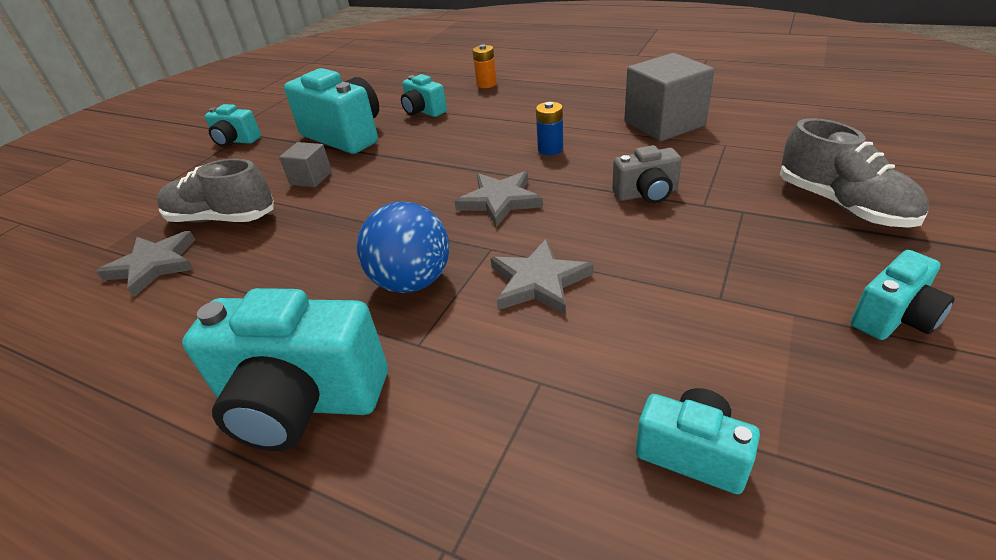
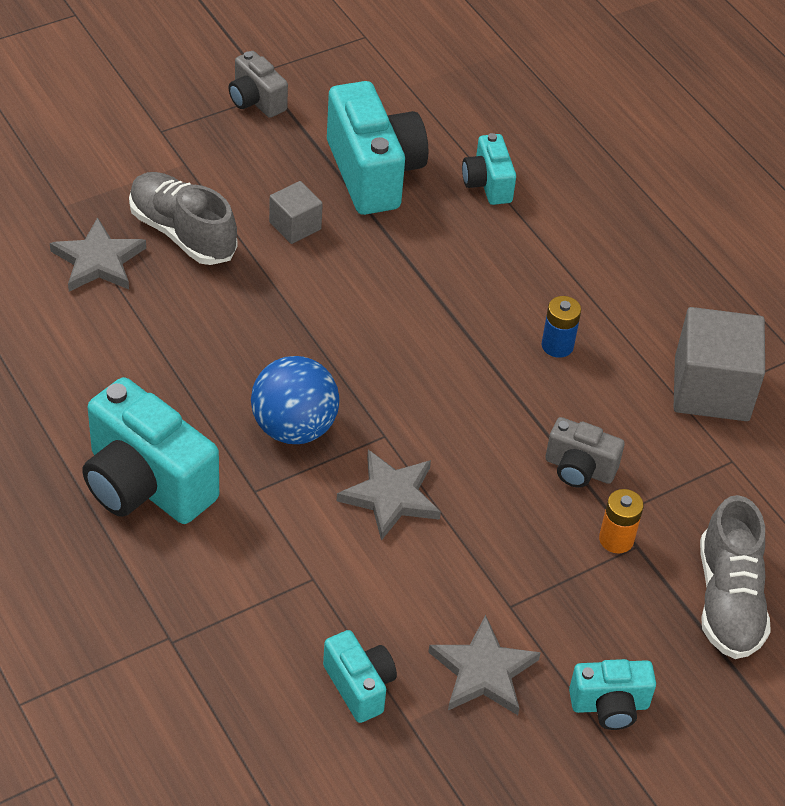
camera: 25 degrees right, 10 degrees up
(236, 141) = (256, 101): turquoise camera -> grey camera
(486, 84) = (601, 178): orange battery -> orange battery (616, 539)
(500, 201) = (442, 384): grey star -> grey star (483, 671)

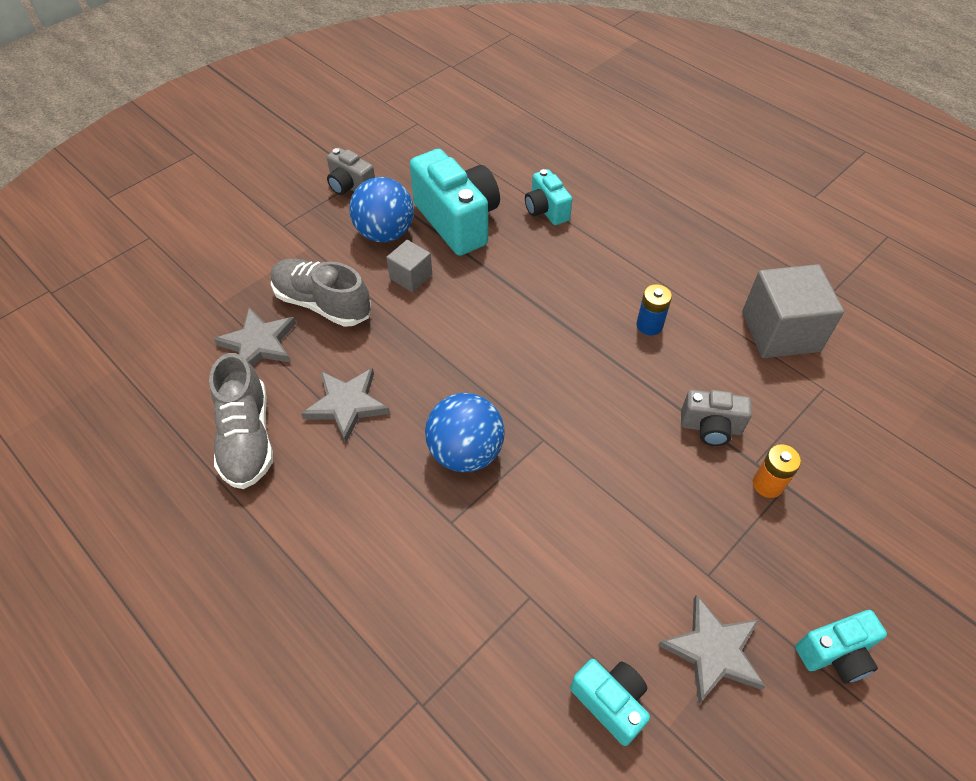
camera: 10 degrees left, 5 degrees up
(146, 484) = (353, 542): turquoise camera -> none
(280, 168) = (385, 233): none -> blue ball
(391, 497) = (568, 496): grey star -> grey star (347, 405)
(728, 600) = (882, 516): grey shoe -> grey shoe (247, 438)

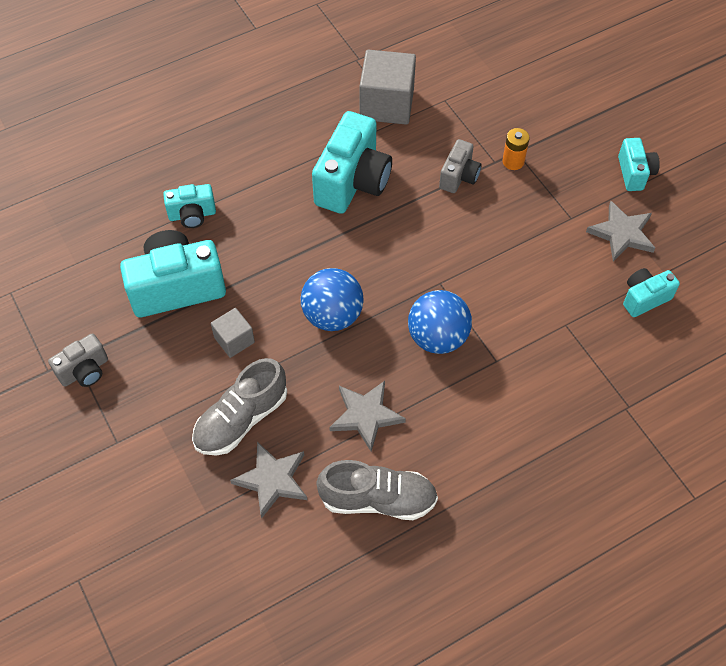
camera: 75 degrees left, 5 degrees up
(385, 233) = (168, 351): blue ball -> blue ball (332, 315)
(649, 325) = (353, 182): blue battery -> turquoise camera

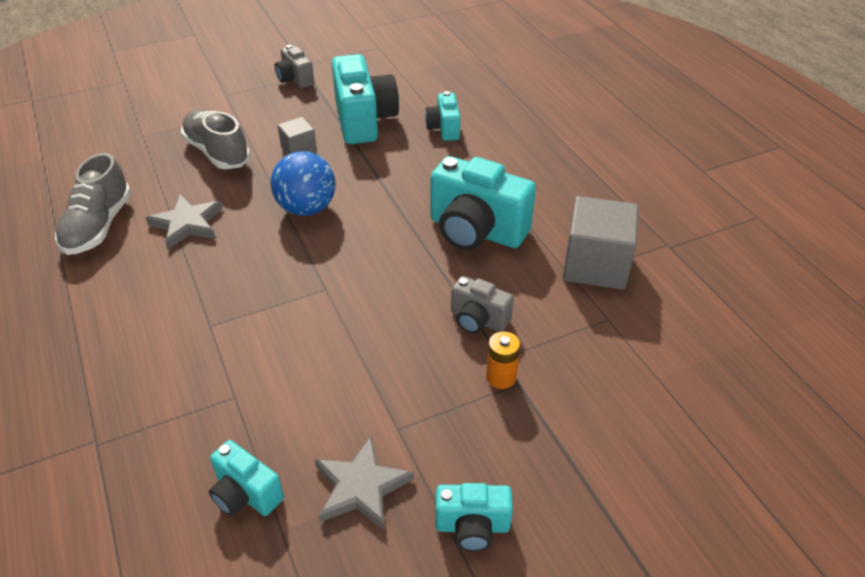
camera: 95 degrees right, 15 degrees down
(272, 480) = (151, 167): grey star -> none
(437, 337) = (255, 281): blue ball -> none
(644, 298) = (246, 494): turquoise camera -> turquoise camera turned 150 degrees clockwise

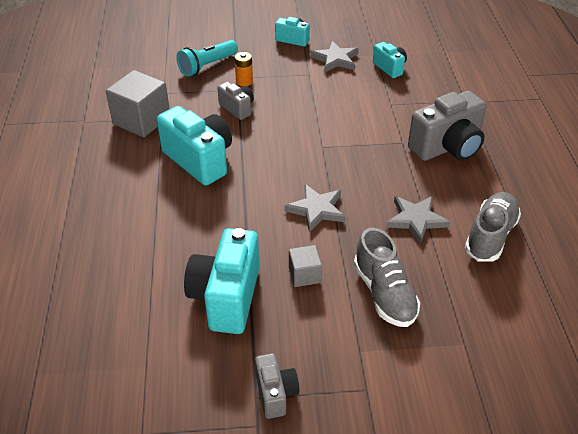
camera: 160 degrees left, 0 degrees up
(139, 334) = (447, 147): none -> grey camera
(306, 208) = (316, 209): blue ball -> grey star
(444, 129) = (156, 264): turquoise camera -> none
(587, 395) = (207, 66): none -> turquoise flashlight

